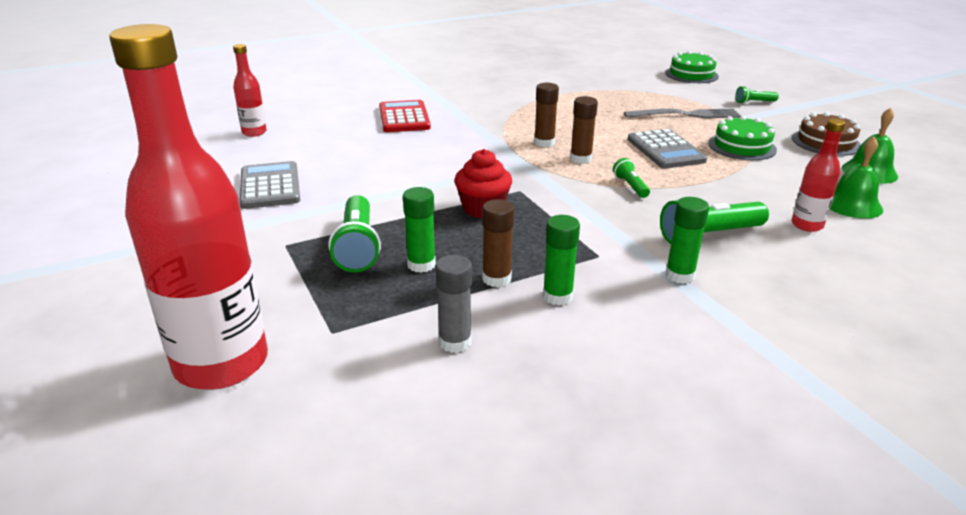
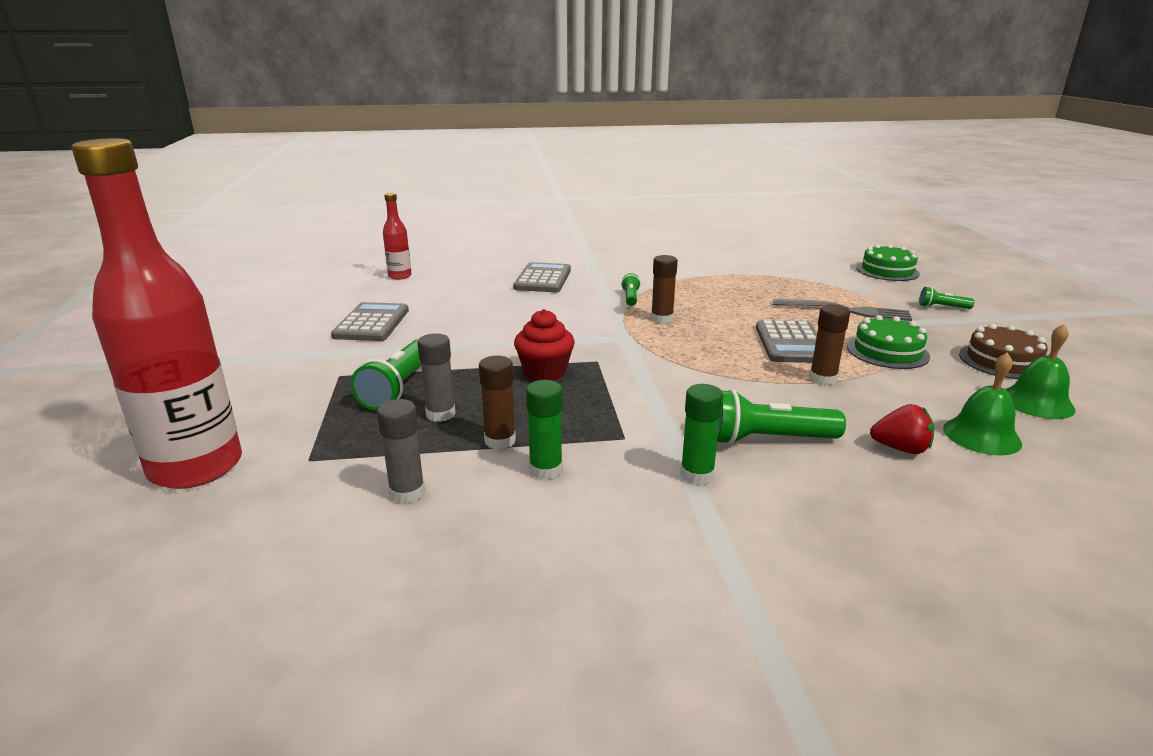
camera: 20 degrees right, 5 degrees down
(404, 117) = (543, 279): red calculator -> grey calculator
(421, 264) = (440, 414): green glue stick -> grey glue stick
(580, 159) = (687, 339): brown glue stick -> brown glue stick (823, 379)
(630, 186) = (719, 374): green flashlight -> green flashlight (630, 297)
(807, 225) = (900, 449): red bottle -> red strawberry

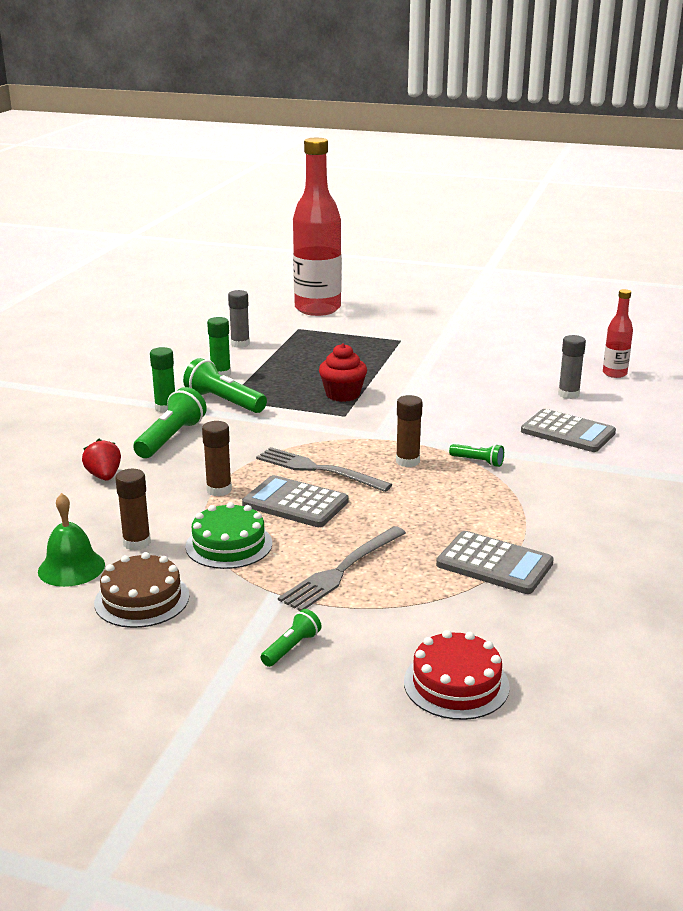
camera: 115 degrees right, 0 degrees up
(372, 323) = (491, 354): grey calculator -> grey calculator (494, 564)
(398, 388) = (364, 352): green flashlight -> green flashlight (224, 402)
(440, 414) = (315, 359): grey glue stick -> grey glue stick (568, 394)
(500, 441) = (264, 368): brown glue stick -> brown glue stick (137, 543)
(724, 348) = (316, 469): none -> grey fork
(887, 271) = (456, 684): green cake -> red cake
(900, 449) = (104, 476): red strawberry -> red strawberry turned 120 degrees clockwise
(981, 435) = (74, 514): green bell -> none

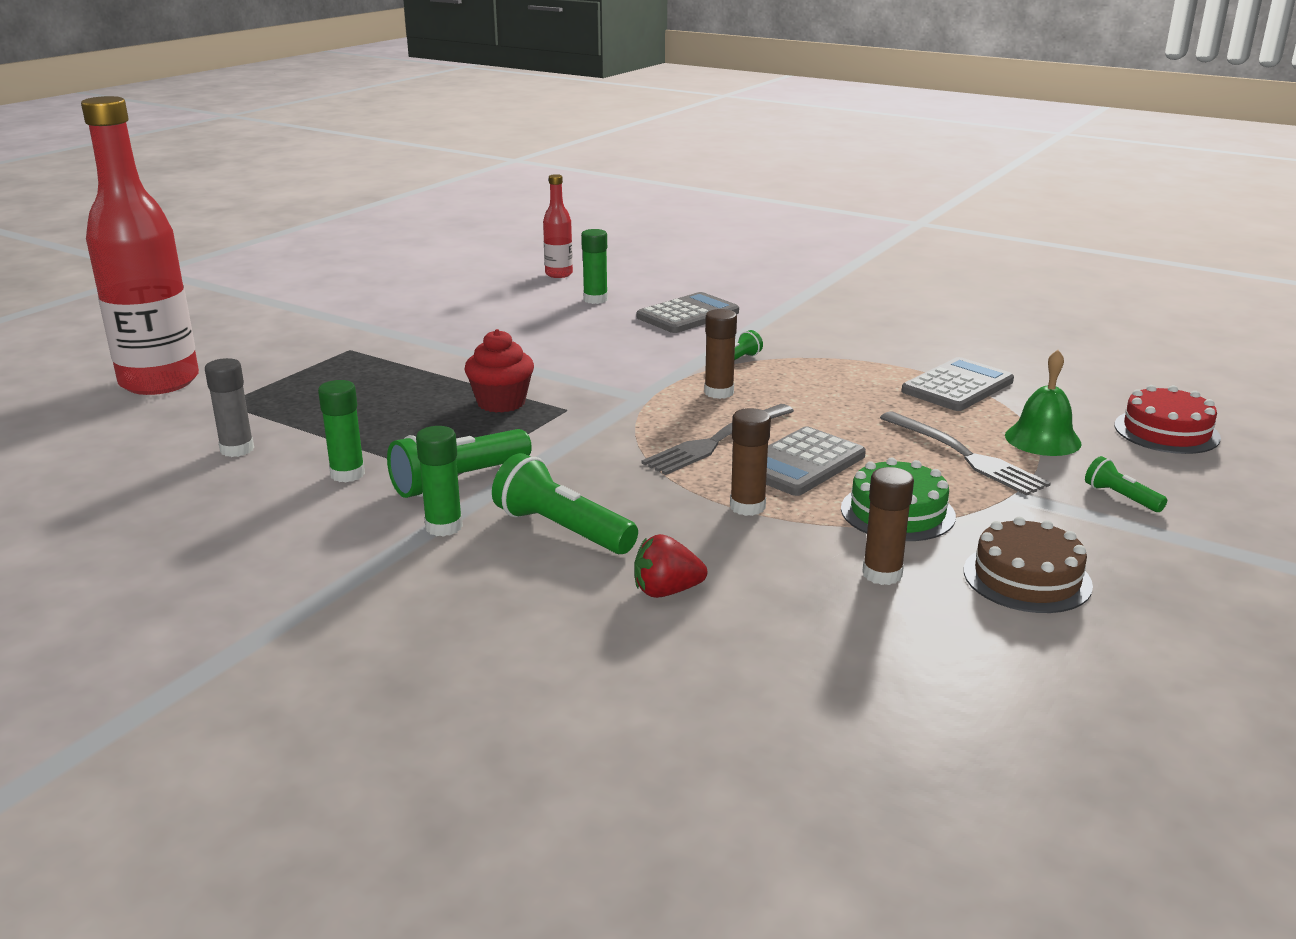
camera: 75 degrees left, 0 degrees up
(71, 568) = (944, 628): green bell -> green bell (1042, 439)
(568, 394) = (595, 299): grey glue stick -> green glue stick

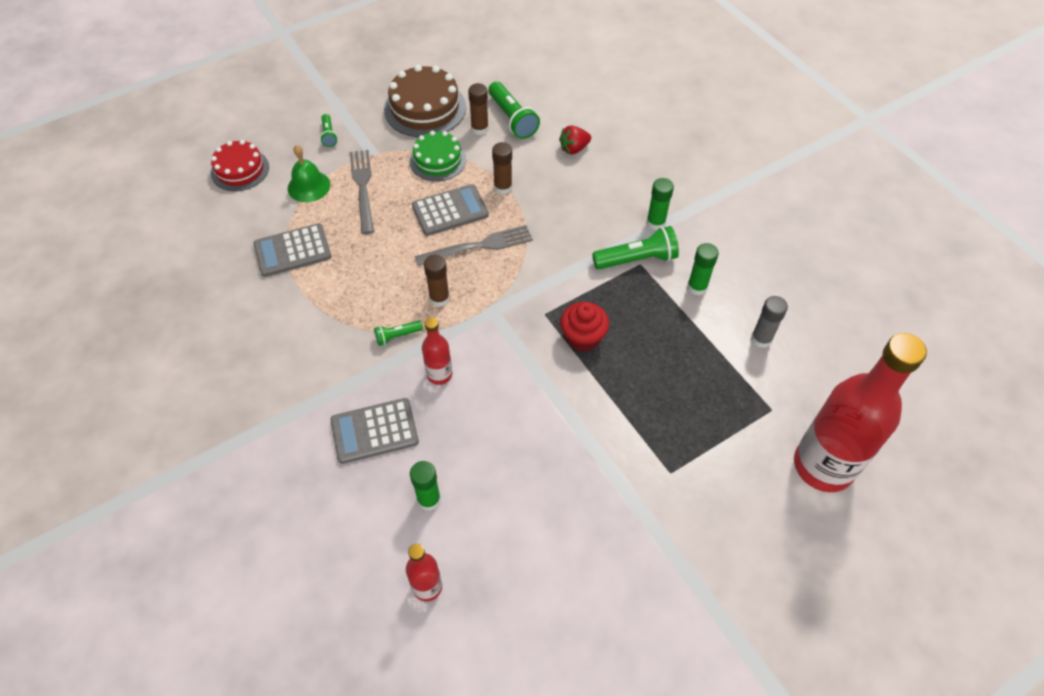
camera: 155 degrees left, 30 degrees up
(561, 530) = (600, 201): green flashlight -> green flashlight (512, 119)
(657, 350) = (439, 374): none -> red bottle
(666, 591) = (574, 149): red strawberry -> red strawberry turned 135 degrees clockwise
(1027, 578) = (425, 108): brown cake -> brown cake, size x1.51

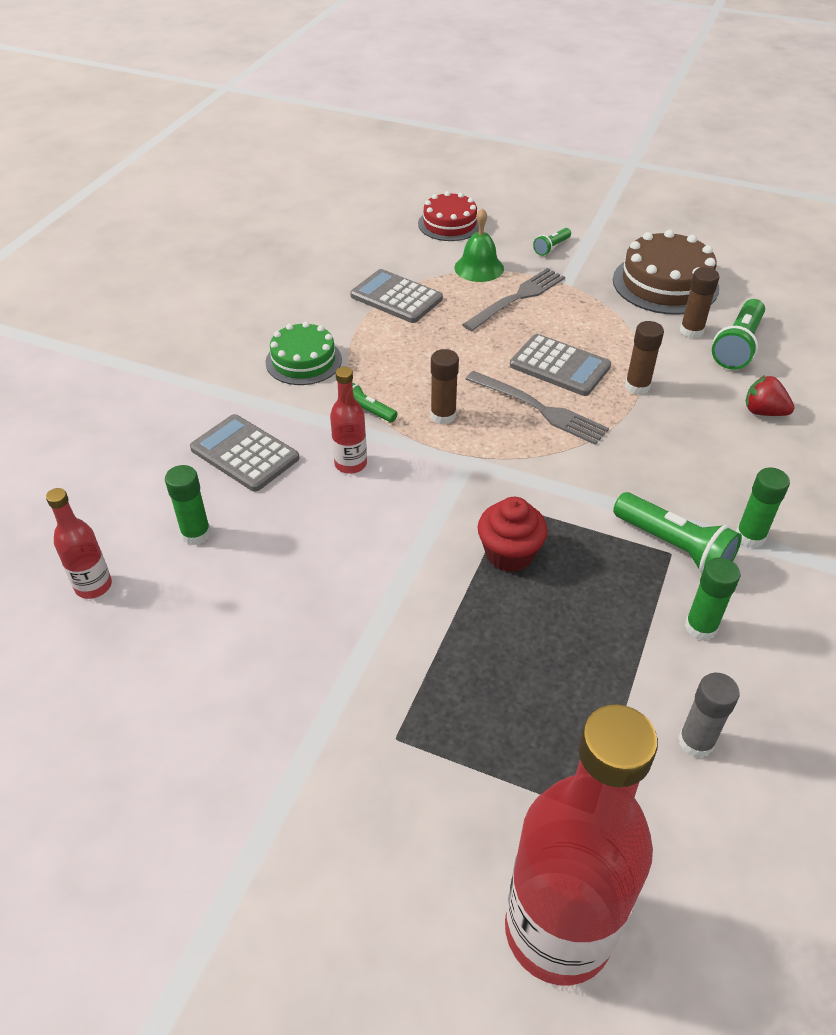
camera: 55 degrees right, 10 degrees down
(437, 160) = (612, 325): green cake -> green cake (303, 361)

